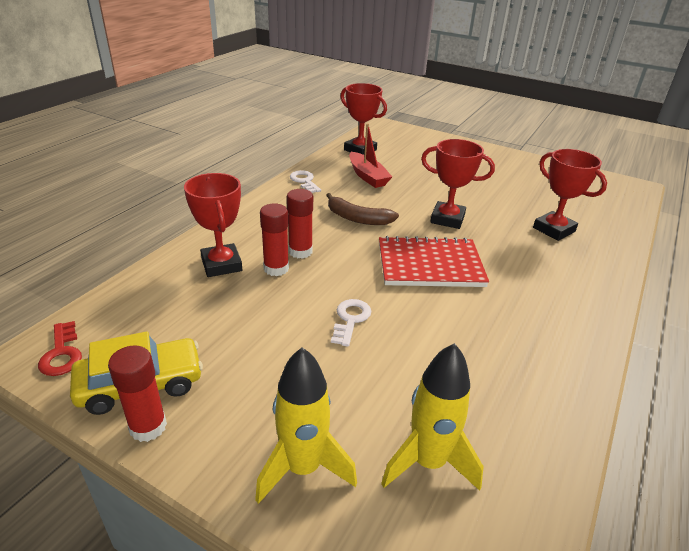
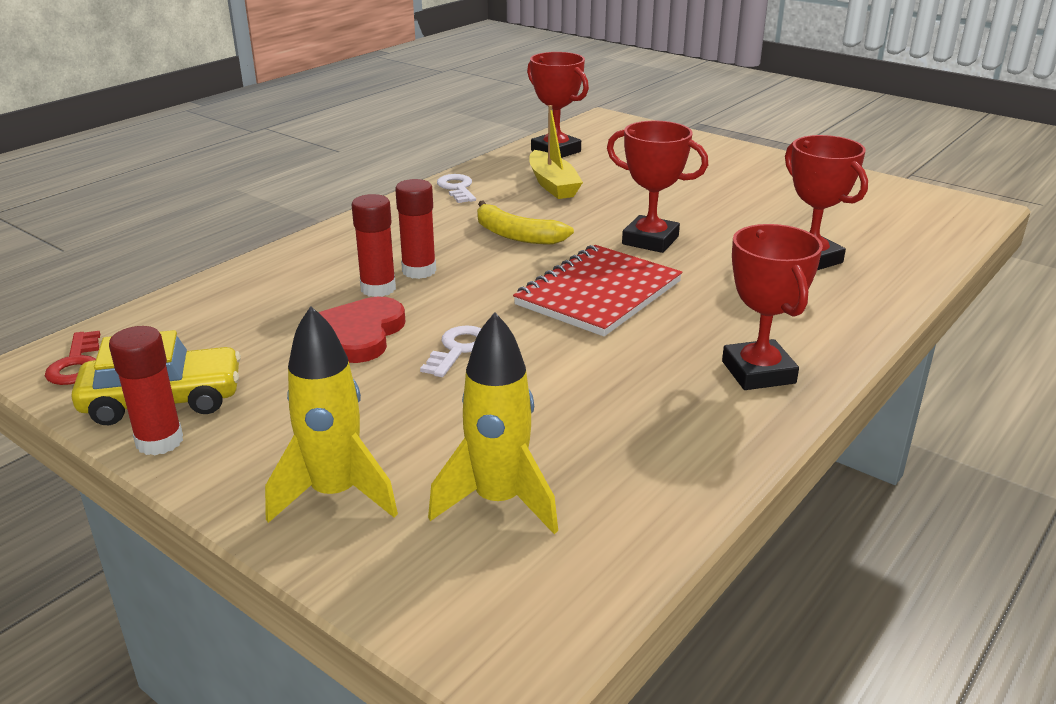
camera: 10 degrees right, 5 degrees down
(221, 264) = (306, 281): red trophy -> red trophy (758, 372)
(275, 310) = (360, 334): none -> red heart
(358, 218) = (516, 235): brown banana -> yellow banana
(367, 176) = (553, 185): red boat -> yellow boat
(430, 265) = (598, 293): red notebook -> red notebook turned 60 degrees counterclockwise

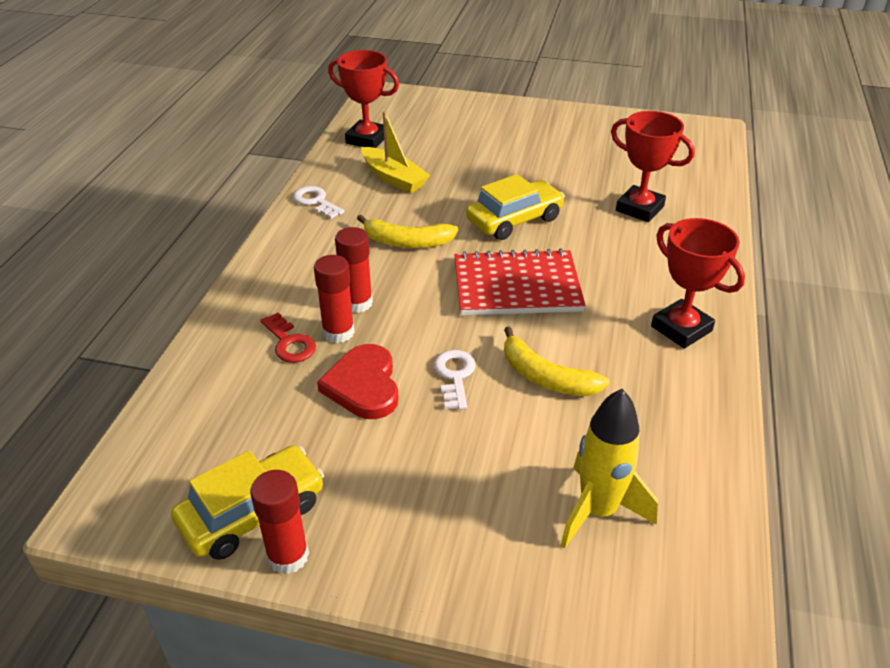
camera: 25 degrees left, 10 degrees up
(76, 364) = (134, 502): red key -> red key (289, 343)
(335, 494) = (476, 552): yellow rocket -> none
(555, 374) = (546, 377): none -> yellow banana
(598, 293) = (516, 286): red notebook -> red notebook turned 75 degrees clockwise
(650, 240) = (514, 220): red trophy -> yellow car

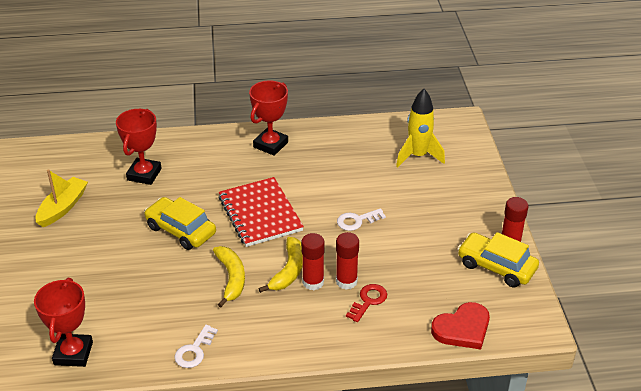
camera: 110 degrees left, 0 degrees up
(363, 385) = (385, 255): red heart -> red heart (462, 329)
(393, 178) = (140, 313): yellow boat -> yellow boat (63, 207)
(546, 377) = (338, 187): yellow banana -> yellow banana (288, 270)

